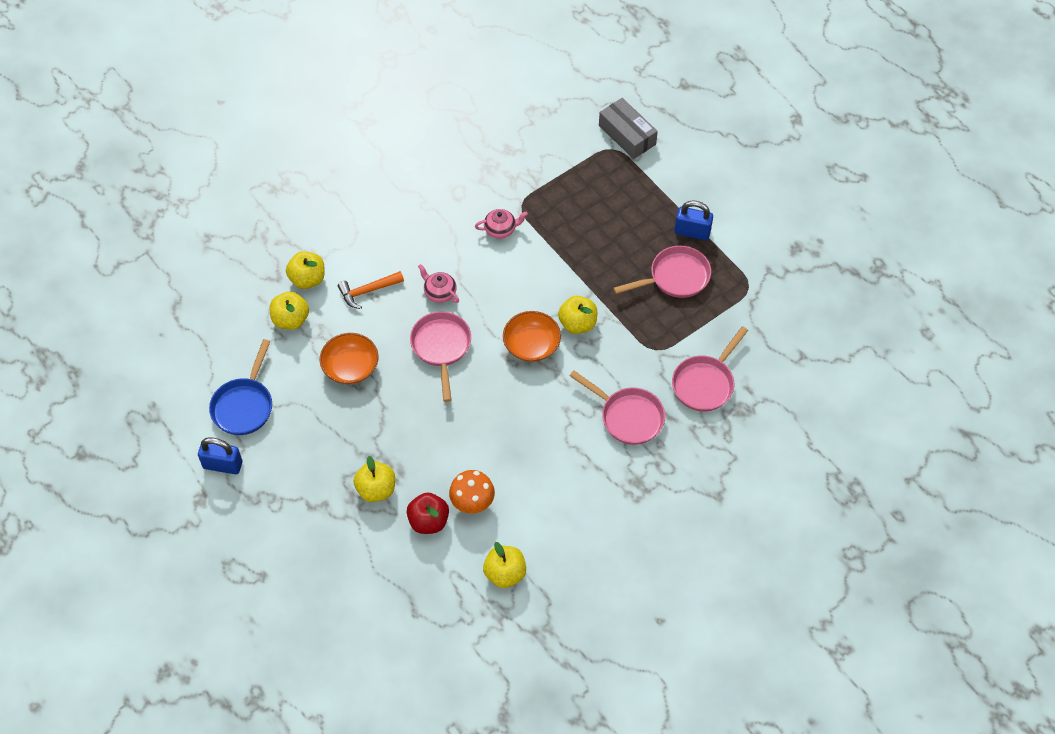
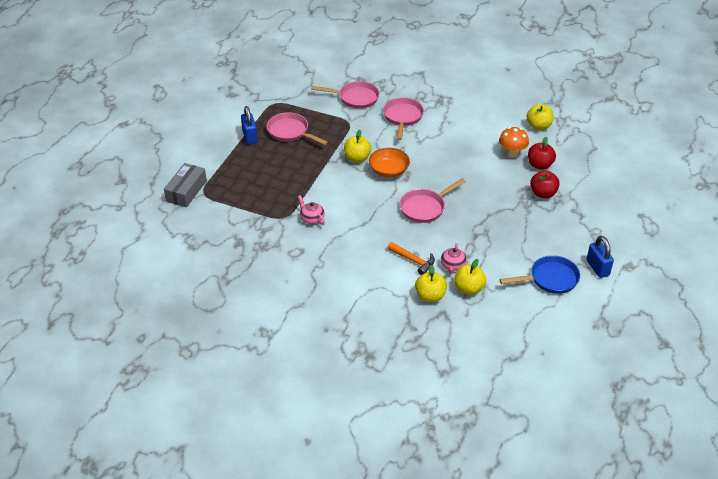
camera: 120 degrees left, 15 degrees down
(350, 367) = (476, 242): orange bowl -> none
(376, 489) = (543, 193): yellow apple -> red apple
(439, 292) = (385, 226): pink teapot -> pink teapot (453, 266)

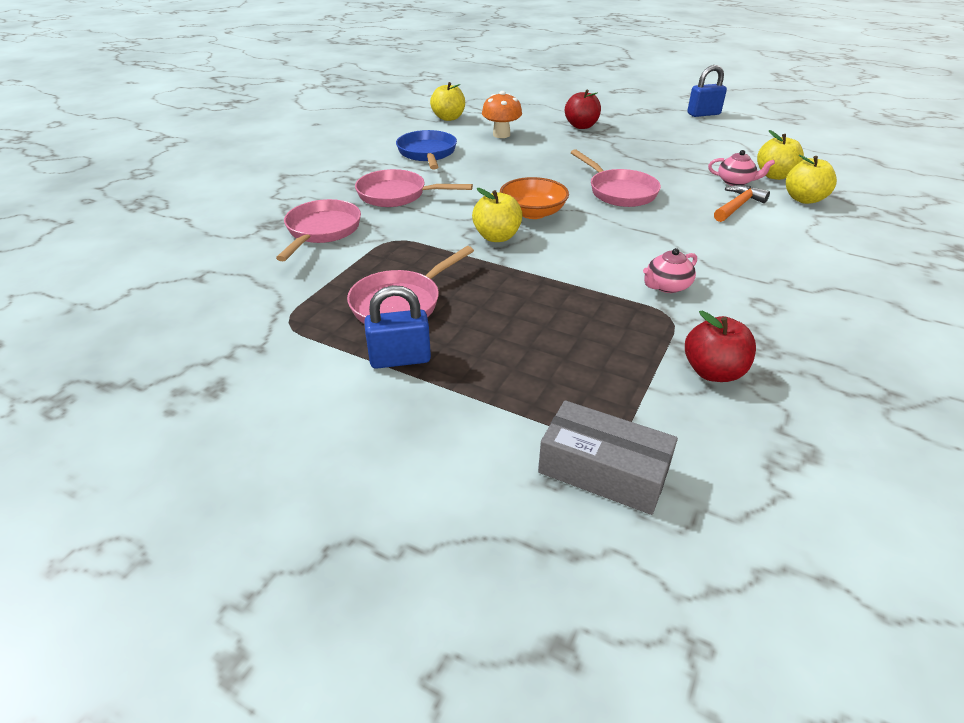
camera: 85 degrees left, 5 degrees down
(540, 165) = (526, 123): red apple -> red apple (713, 372)
(550, 279) = (733, 135): blue pan -> blue pan (427, 153)

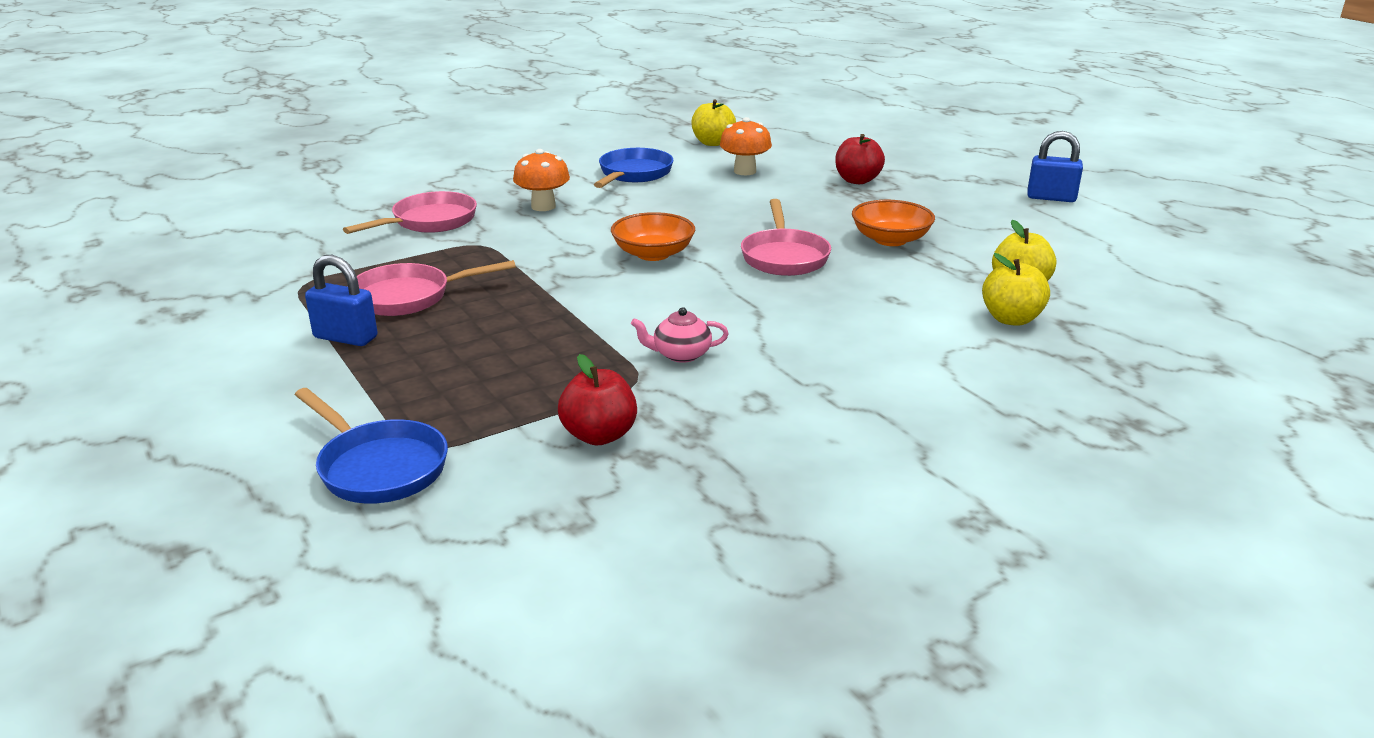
camera: 30 degrees right, 10 degrees down
(397, 195) = (543, 206): pink pan -> orange mushroom
(497, 237) = (580, 266): yellow apple -> none
(603, 471) = (378, 467): grey box -> blue pan
(662, 163) = (890, 239): none -> orange bowl
(735, 182) = (951, 280): pink teapot -> none
(738, 206) = (906, 304): orange hammer -> none

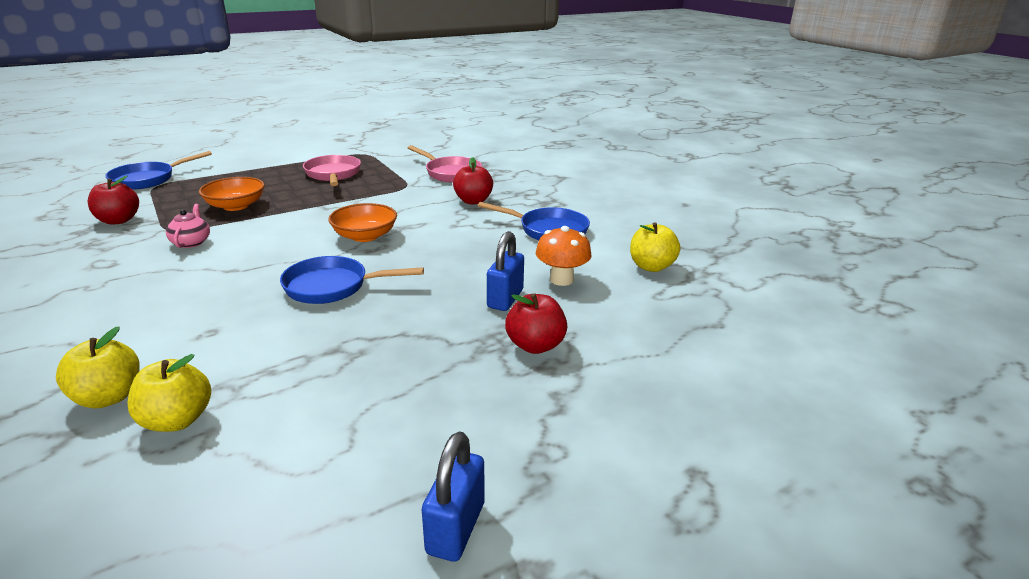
camera: 90 degrees right, 0 degrees up
(345, 337) = (290, 166): blue padlock -> blue padlock (505, 299)
(543, 206) = (473, 201): orange mushroom -> red apple
(784, 256) = (332, 287): pink pan -> blue pan
(890, 239) = (347, 347): orange bowl -> orange bowl (236, 206)

